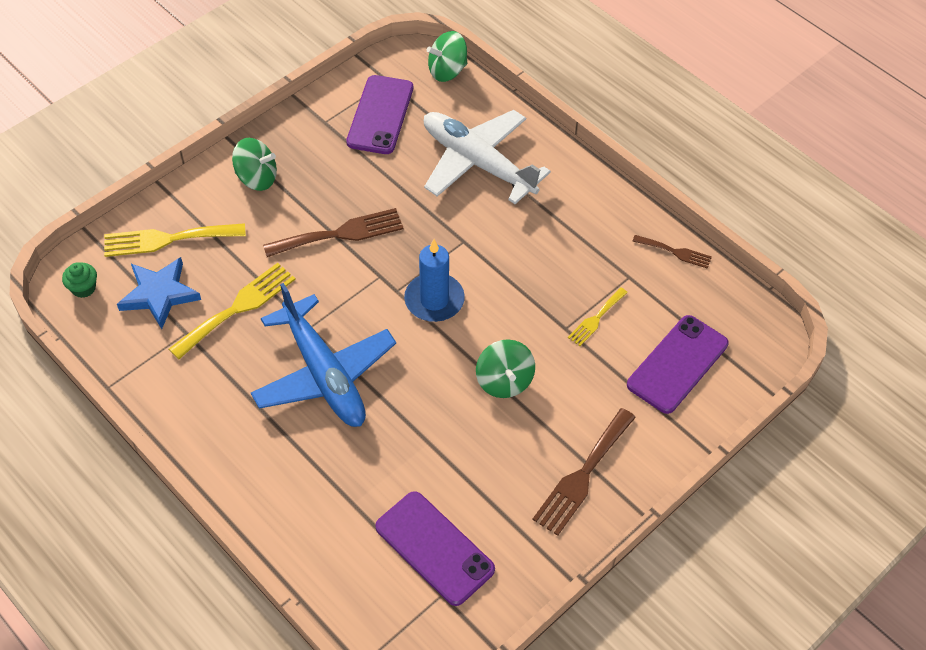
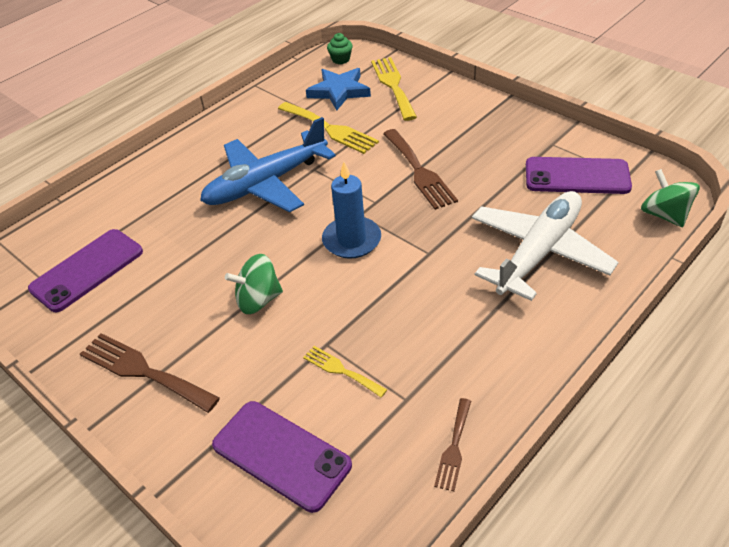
camera: 90 degrees right, 10 degrees down
(257, 178) = (470, 117): green spinning top -> none

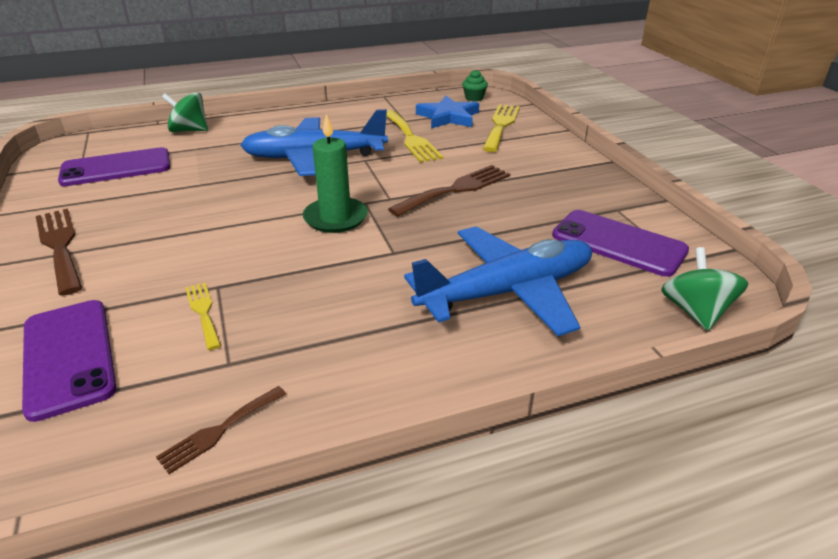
camera: 25 degrees right, 10 degrees down
(258, 300) = (206, 232): green spinning top -> green spinning top (189, 130)
(352, 240) = (335, 218): blue candle -> green candle
(419, 171) = (456, 189): brown fork -> brown fork turned 135 degrees counterclockwise
(539, 252) = (507, 292): white plane -> blue plane

